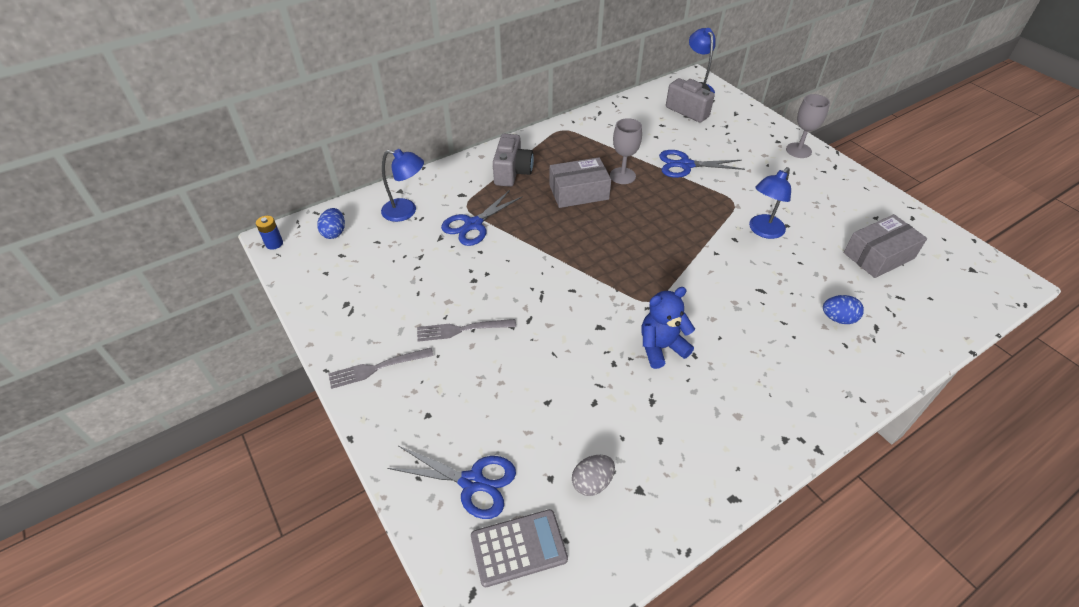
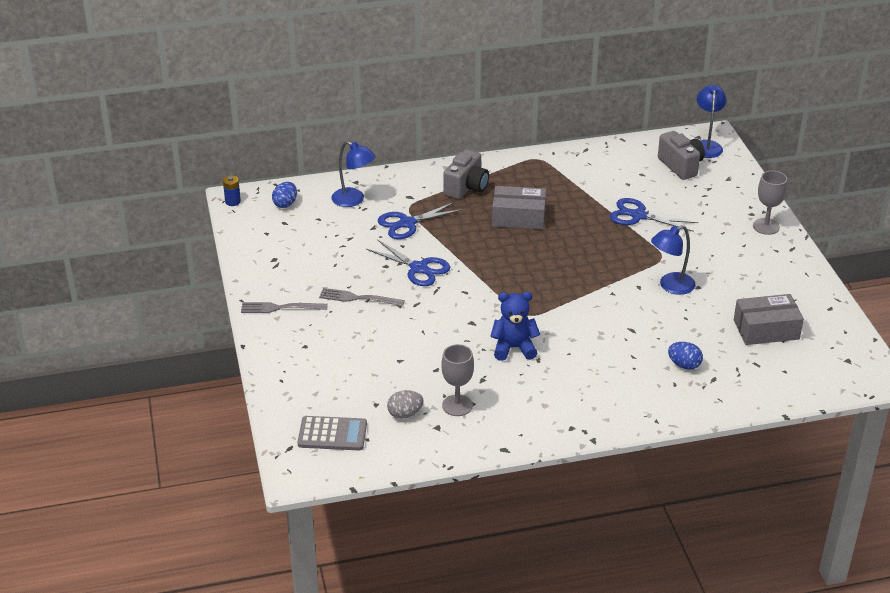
camera: 20 degrees right, 10 degrees down
(472, 482) = (318, 392): blue scissors -> blue scissors (419, 268)
(622, 176) = (569, 212): grey goblet -> grey goblet (457, 405)

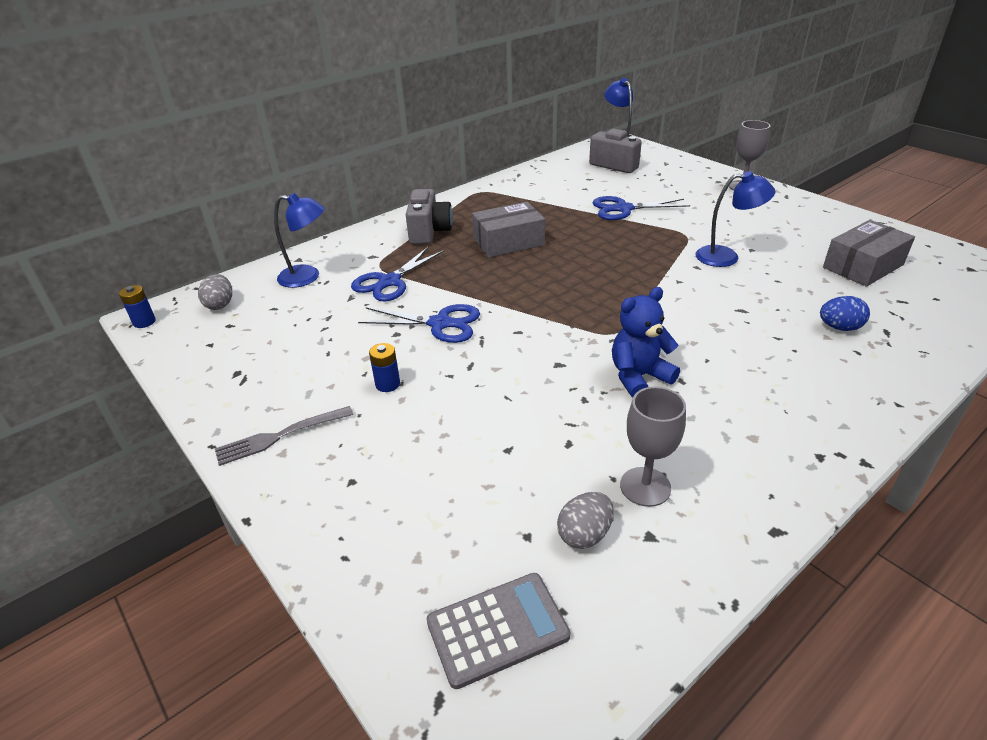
camera: 25 degrees left, 0 degrees up
(285, 204) = (220, 305): blue egg -> grey egg
(358, 298) = (387, 384): grey fork -> blue battery
(670, 286) = (726, 257): blue lamp -> blue lamp turned 120 degrees counterclockwise

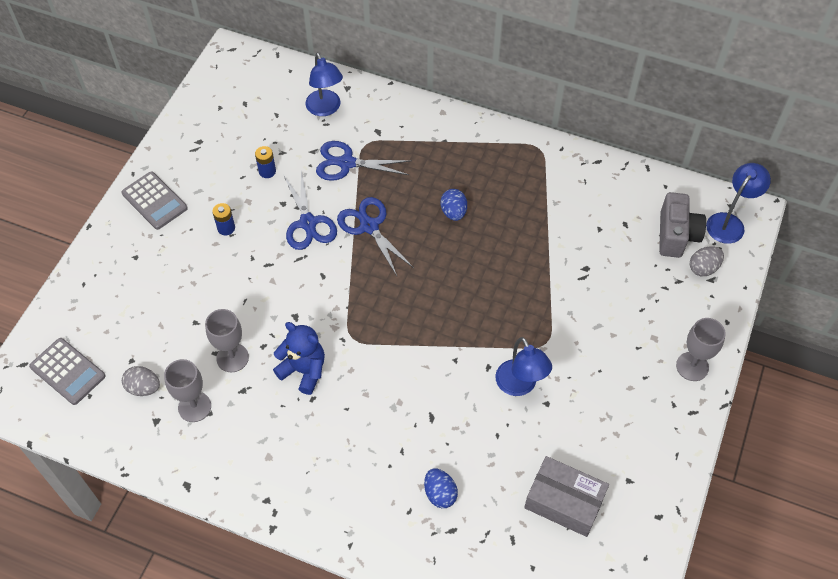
camera: 60 degrees right, 20 degrees up
(144, 322) = (224, 55): blue battery -> blue battery (267, 171)
(220, 305) = (264, 82): grey egg -> grey egg (703, 268)
(280, 436) = (154, 201): grey fork -> grey calculator
(429, 232) = (439, 148): grey camera -> none
(508, 242) = (453, 212): grey box -> blue egg
(586, 429) = (232, 358): none -> grey goblet
(623, 209) = (571, 276): blue scissors -> blue scissors (369, 226)

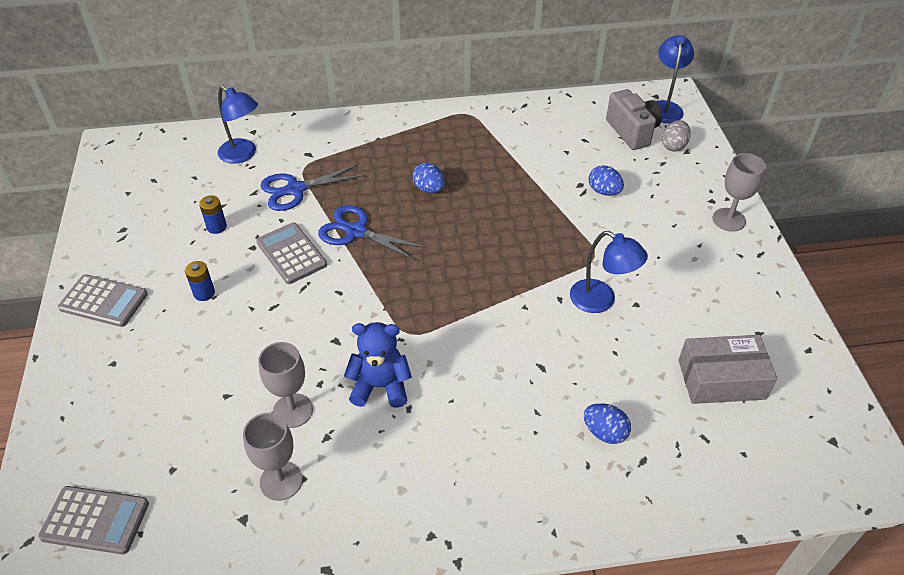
camera: 30 degrees left, 10 degrees down
(144, 388) = (206, 491): grey egg -> none
(308, 223) = (291, 253): blue scissors -> grey calculator
(601, 285) = (604, 191): none -> blue egg

